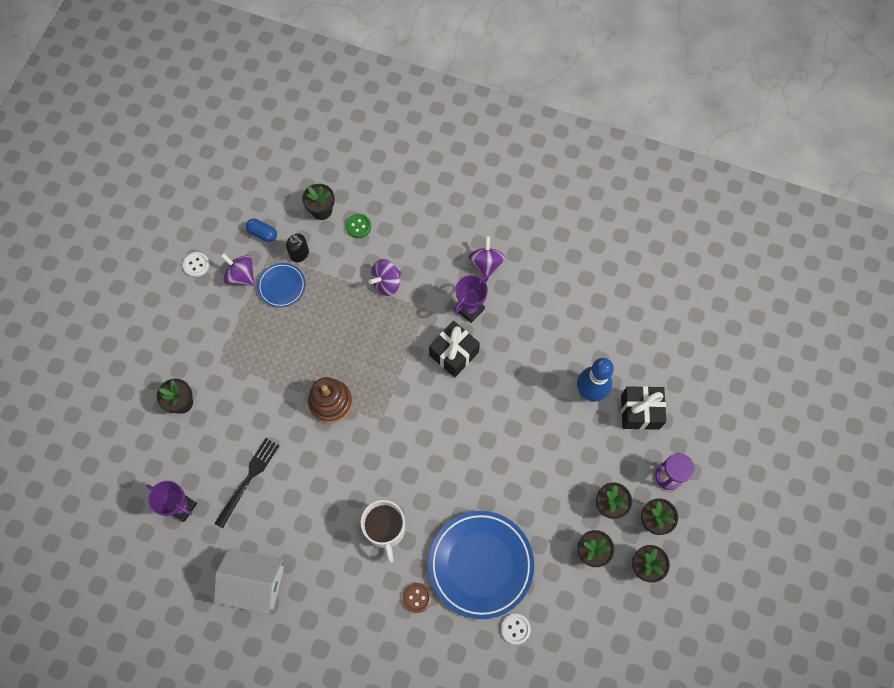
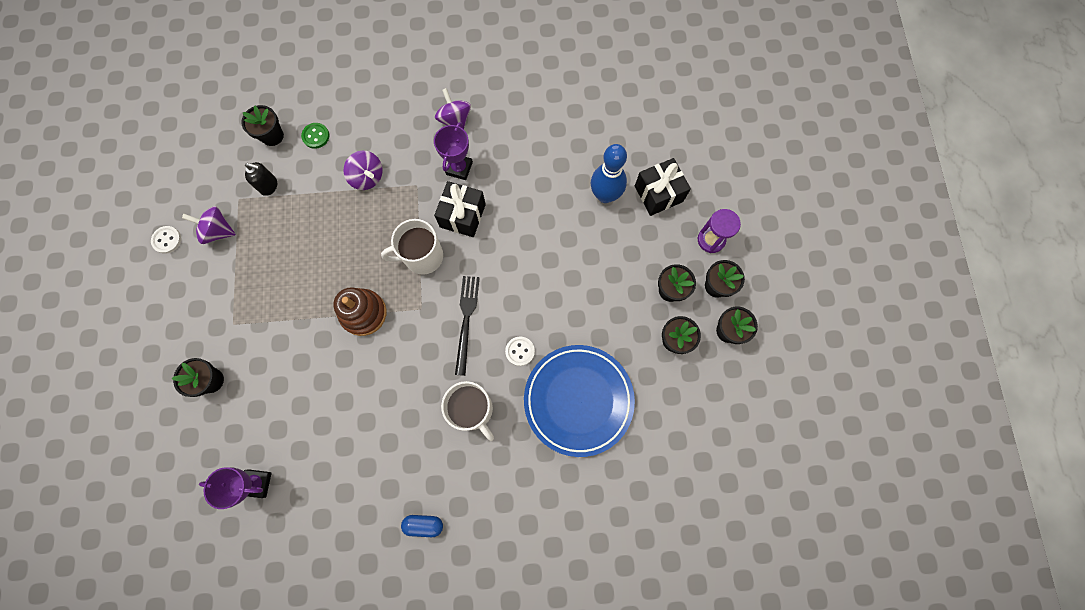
camera: 25 degrees left, 5 degrees up
(248, 479) = (314, 424): black fork -> black fork (466, 320)
(255, 583) = (366, 522): white house -> none
(262, 233) = (222, 182): blue capsule -> blue capsule (424, 524)
(282, 286) = (264, 224): blue plate -> none
(386, 283) = (367, 177): purple spinning top -> purple spinning top turned 75 degrees counterclockwise
(402, 375) = (422, 257): none -> white mug
(417, 598) = (532, 460): brown button -> none
(515, 629) = (638, 444): white button -> white button (520, 351)

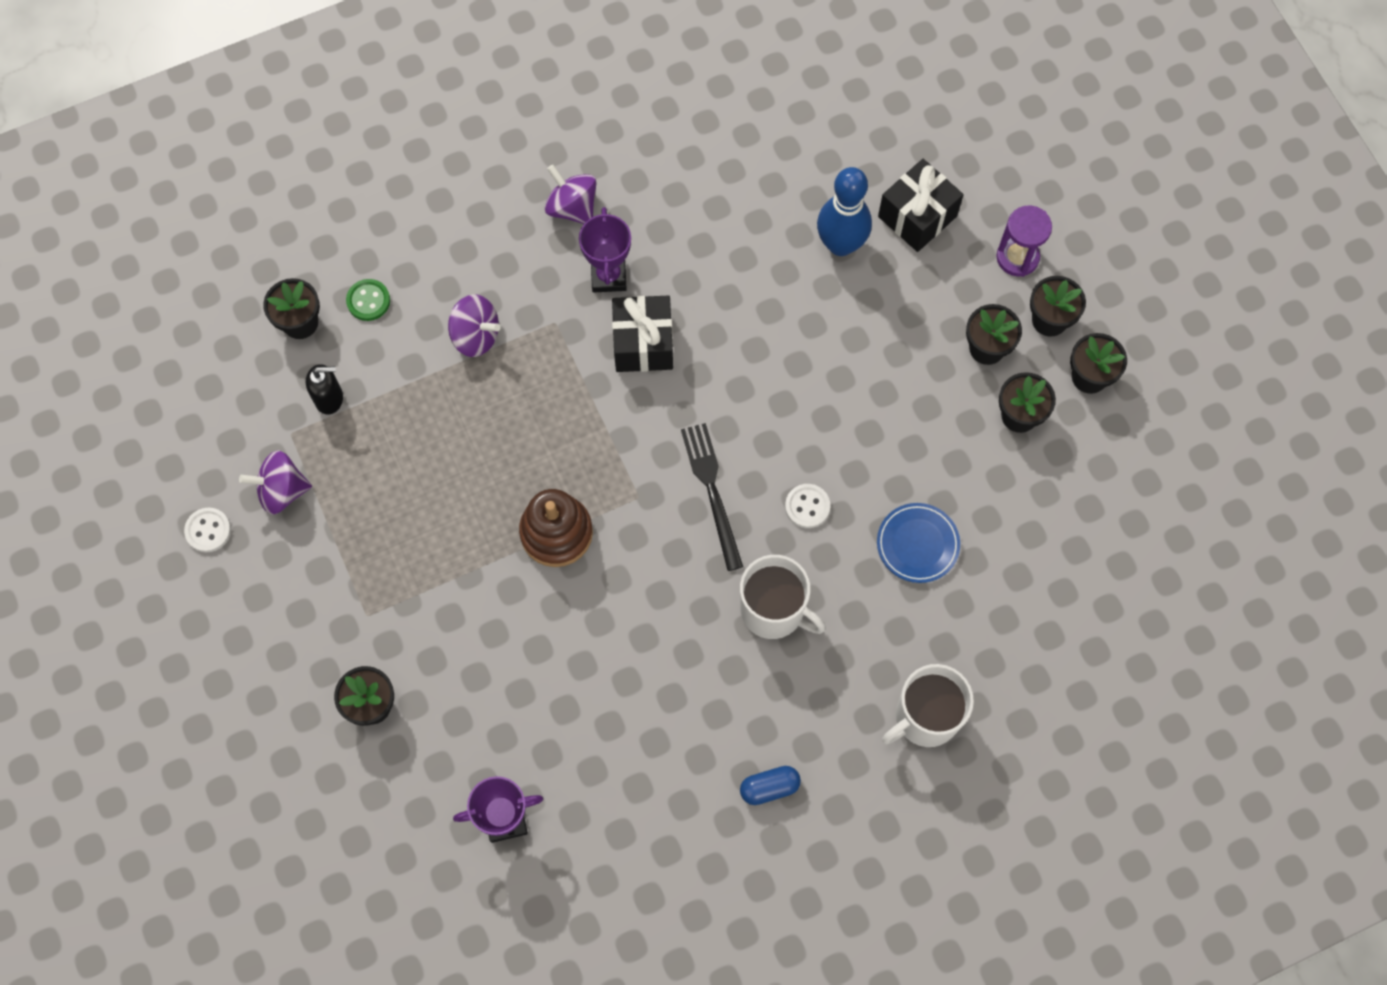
camera: 20 degrees left, 5 degrees down
(422, 257) = (609, 423): white mug -> white mug (925, 717)
(578, 400) = (917, 544): blue plate -> blue plate, size x0.50

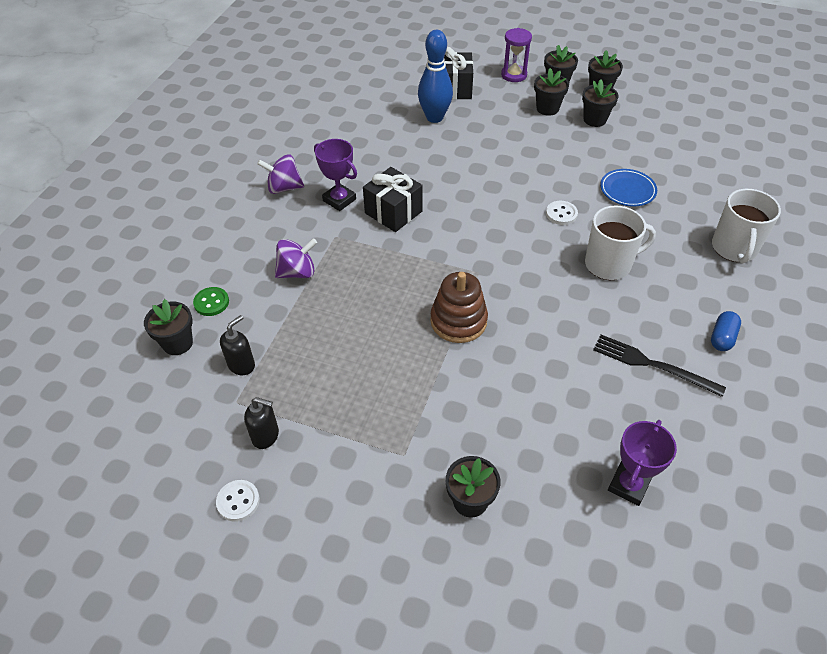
camera: 45 degrees left, 20 degrees down
(282, 490) = (266, 436): purple spinning top -> black soap dispenser
(712, 491) = (510, 242): black fork -> black fork (652, 365)

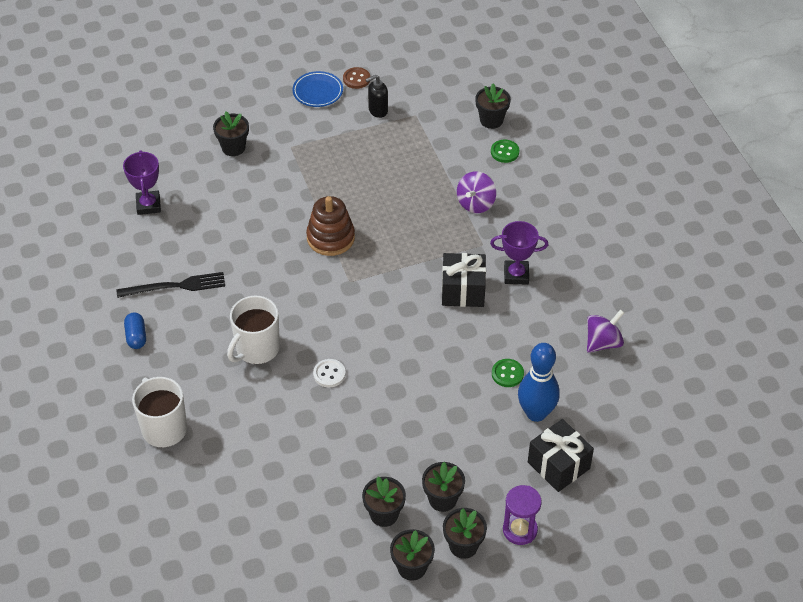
camera: 140 degrees right, 0 degrees up
(238, 501) = (356, 79): white button -> brown button
(241, 365) = (437, 132): black soap dispenser -> none
(284, 188) = (571, 258): purple spinning top -> purple spinning top (603, 342)
(426, 146) = (507, 374): none -> green button
(627, 190) = (291, 437): blue plate -> blue plate (318, 92)

